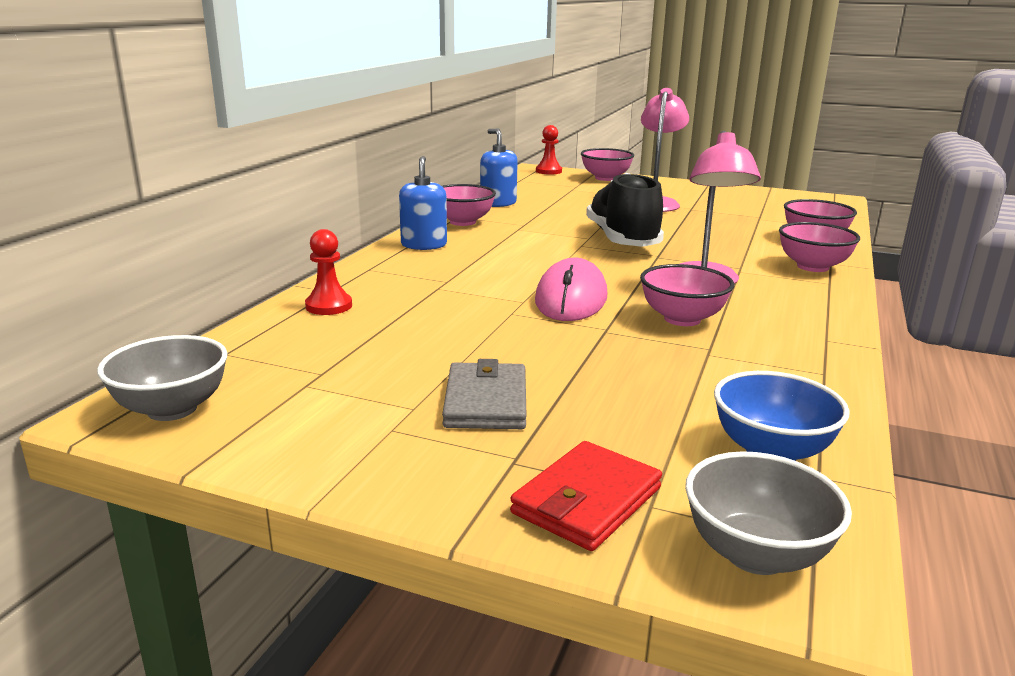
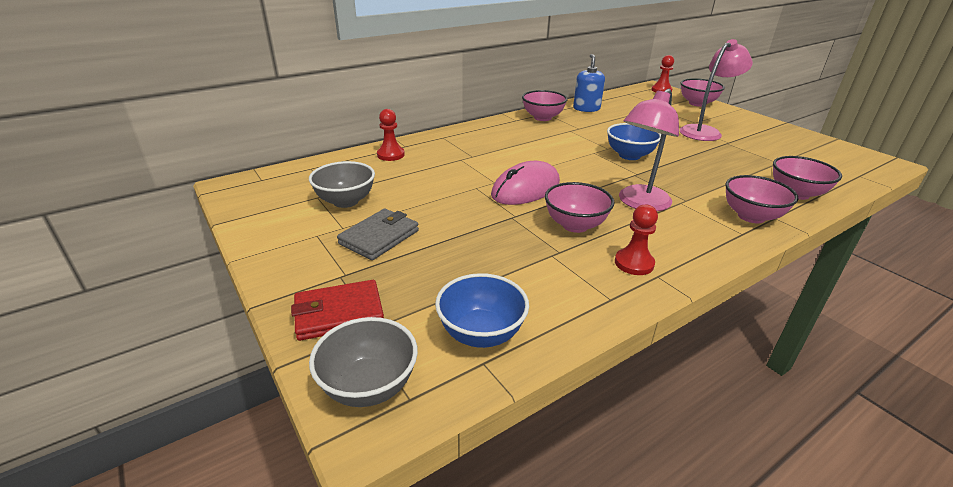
camera: 35 degrees right, 10 degrees up
(172, 409) = (252, 190): grey bowl -> grey bowl (346, 201)
(424, 245) = (495, 128): blue soap dispenser -> none
(622, 240) = (629, 155): black shoe -> blue bowl
(790, 335) = (634, 263): none -> red pawn

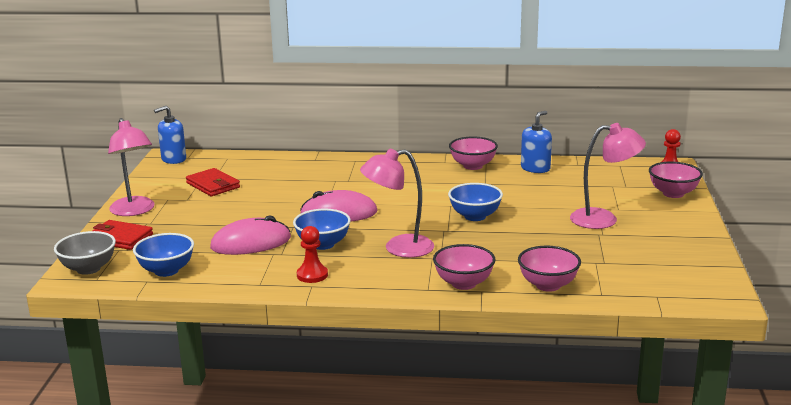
camera: 40 degrees right, 10 degrees down
(246, 186) = (173, 159): none -> blue soap dispenser
(297, 266) = (135, 211): none -> pink lamp
(346, 201) = (213, 185): grey bowl -> red wallet
(379, 237) = (197, 211): grey wallet -> none
(391, 155) = (293, 163): red pawn -> none
(507, 252) = (251, 243): none -> pink mouse
(575, 225) = (323, 244): pink bowl -> blue bowl

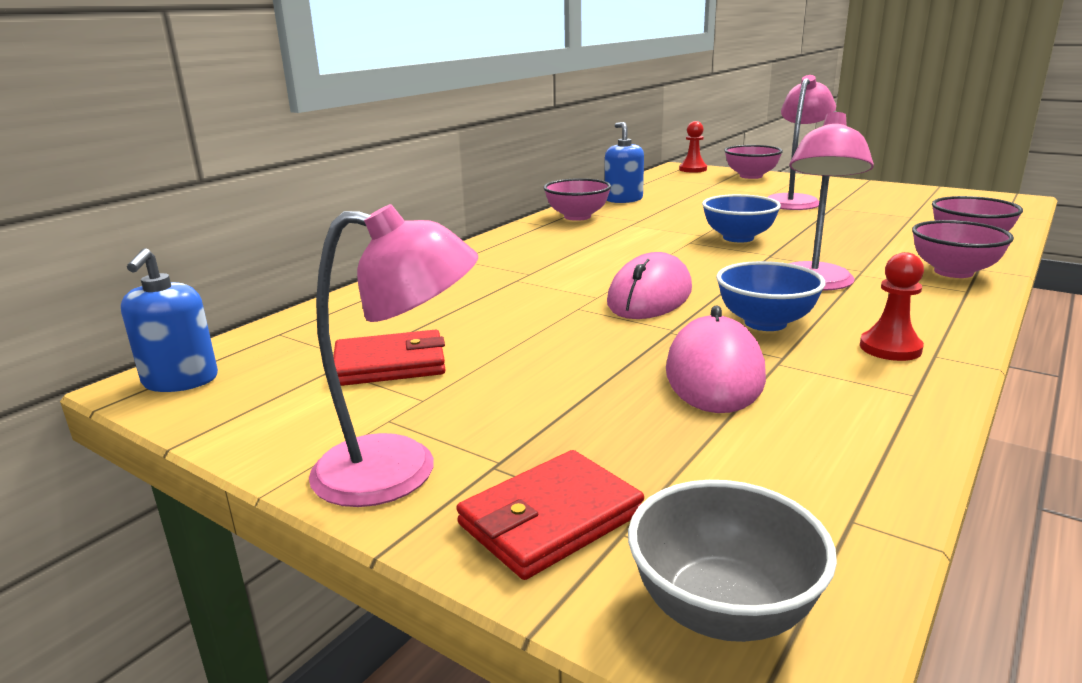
camera: 60 degrees left, 0 degrees up
(166, 271) = (802, 483): blue bowl -> none

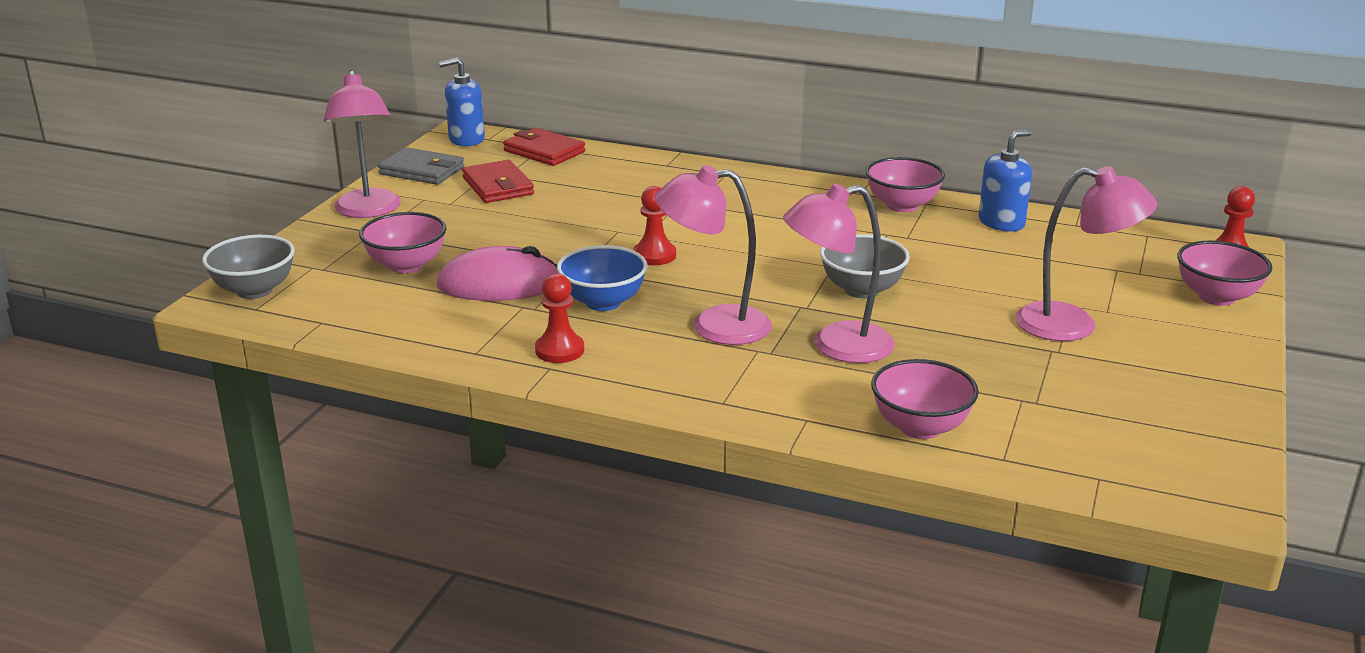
camera: 75 degrees right, 5 degrees up
(269, 418) = (422, 171): none -> grey wallet
(550, 519) = (324, 250): red wallet -> red wallet (544, 151)
(650, 296) = (654, 255): pink mouse -> red pawn
(738, 238) = (862, 290): blue bowl -> grey bowl
(843, 251) = (836, 346): none -> pink lamp
(953, 272) = (784, 402): pink bowl -> pink bowl (406, 265)

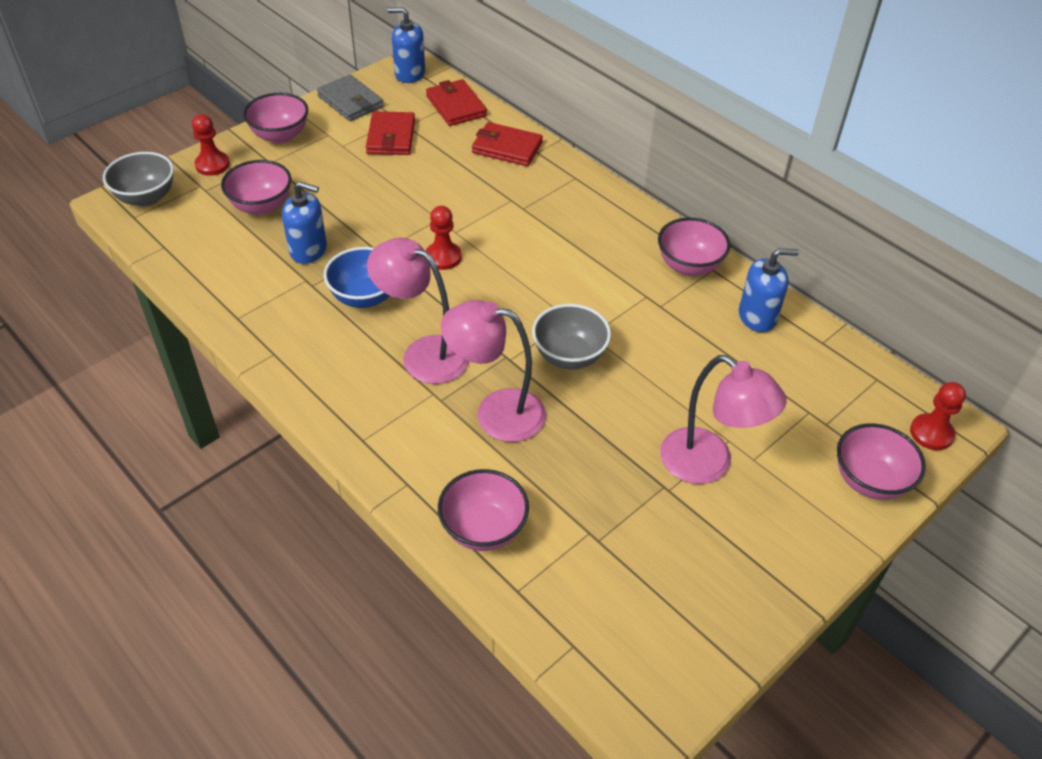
camera: 25 degrees right, 20 degrees up
(368, 211) = (280, 136): pink lamp -> pink bowl
(500, 284) = (308, 250): pink mouse -> blue soap dispenser
(559, 350) = (294, 338): red pawn -> red pawn (212, 165)
(632, 168) = (507, 148): none -> red wallet

